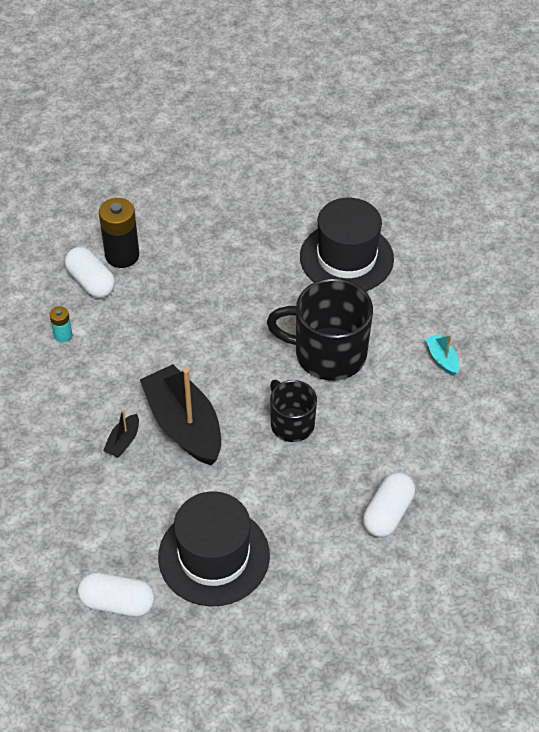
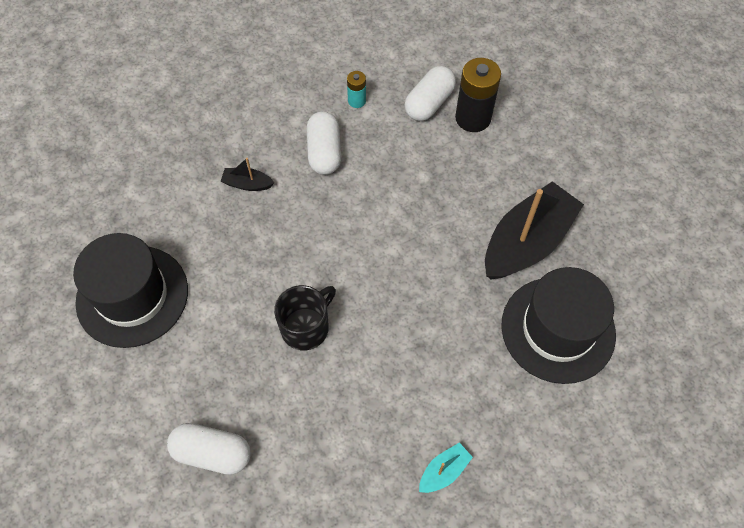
camera: 75 degrees right, 10 degrees up
(117, 602) = (72, 230): white capsule -> white capsule (324, 152)
(184, 425) = (278, 229): black boat -> black boat (527, 242)
(328, 354) = (410, 342): black mug -> none

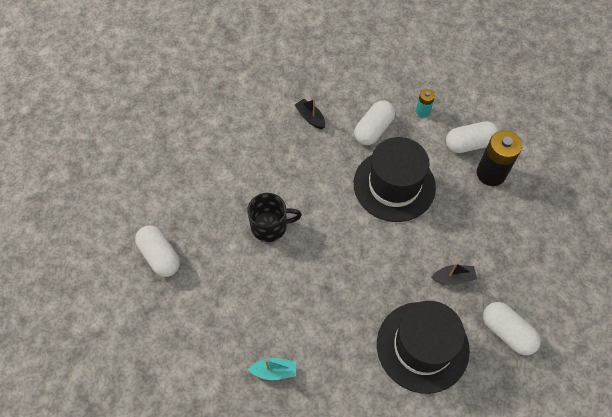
camera: 40 degrees right, 0 degrees up
(132, 296) = (193, 137): black hat -> black hat (394, 185)
(527, 242) = (453, 278): black boat -> black boat, size x0.43
(616, 256) = (507, 332): none -> white capsule

